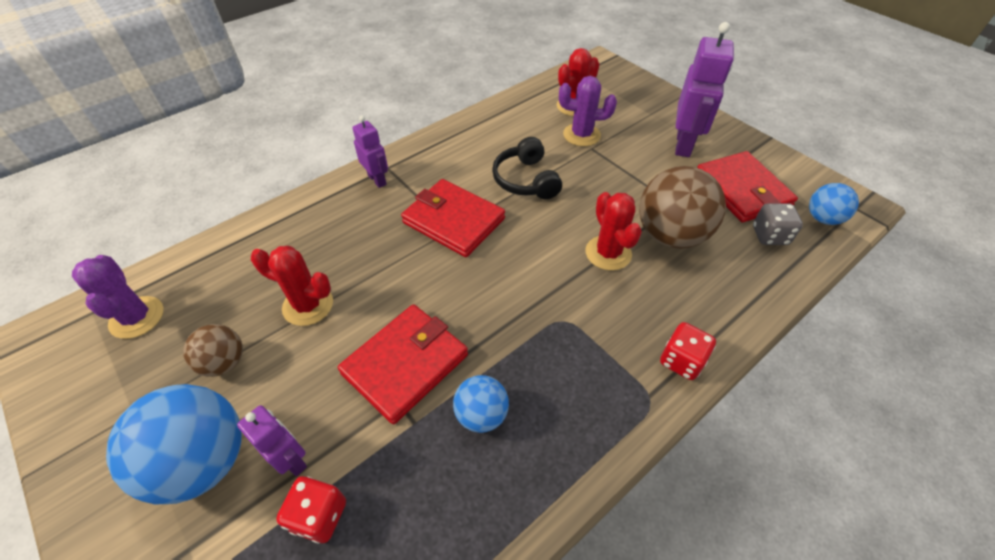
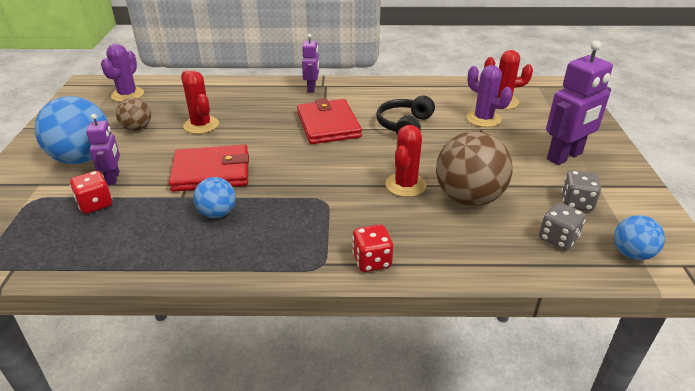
camera: 40 degrees right, 15 degrees down
(742, 190) = (576, 203): red wallet -> grey dice

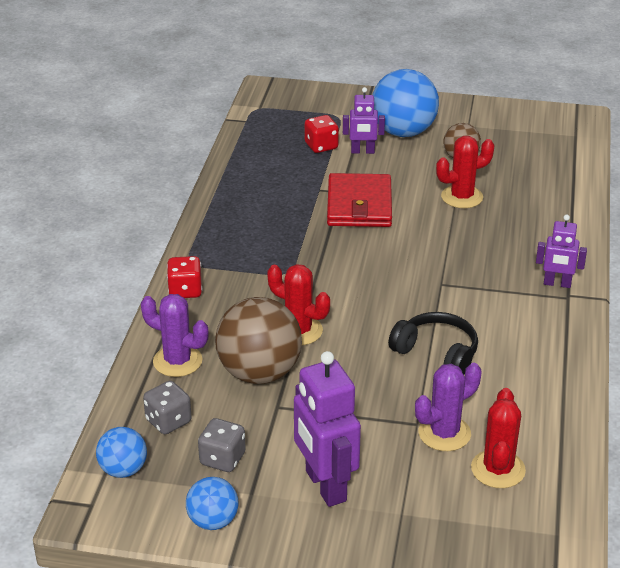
camera: 100 degrees right, 0 degrees up
(127, 95) = (546, 146): purple cactus -> purple cactus (177, 361)
(217, 213) = (286, 209): blue ball -> blue ball (213, 521)
(328, 125) = (448, 289): red wallet -> none

